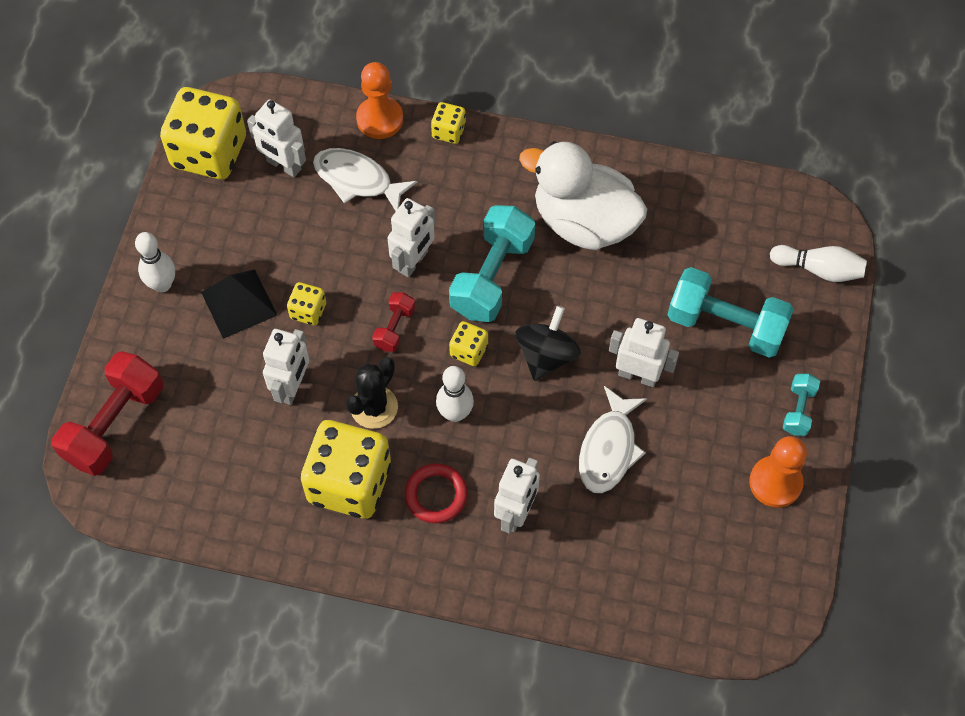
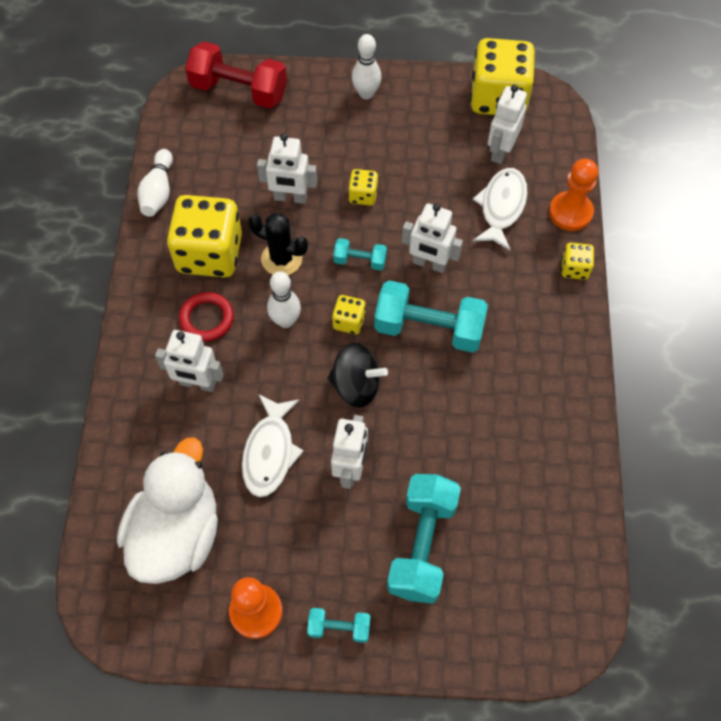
camera: 80 degrees right, 0 degrees up
(239, 303) = (360, 147): black pyramid -> none
(394, 328) = (360, 261): red dumbbell -> turquoise dumbbell
(584, 222) = (507, 398): white duck -> white duck (177, 533)
(609, 449) = (270, 452): white fish -> white fish turned 90 degrees counterclockwise
(819, 269) = (509, 636): white bowling pin -> white bowling pin (158, 192)

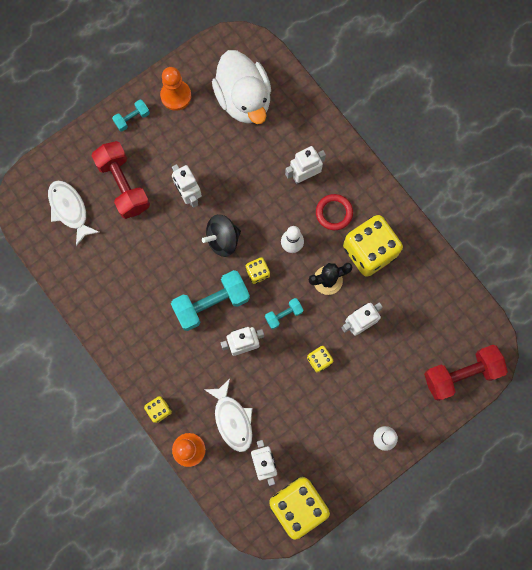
camera: 140 degrees right, 15 degrees up
(158, 192) = (436, 265): white bowling pin -> none
(270, 452) = (235, 170): white fish -> white fish (70, 209)
(422, 545) = (123, 185): turquoise dumbbell -> red dumbbell

